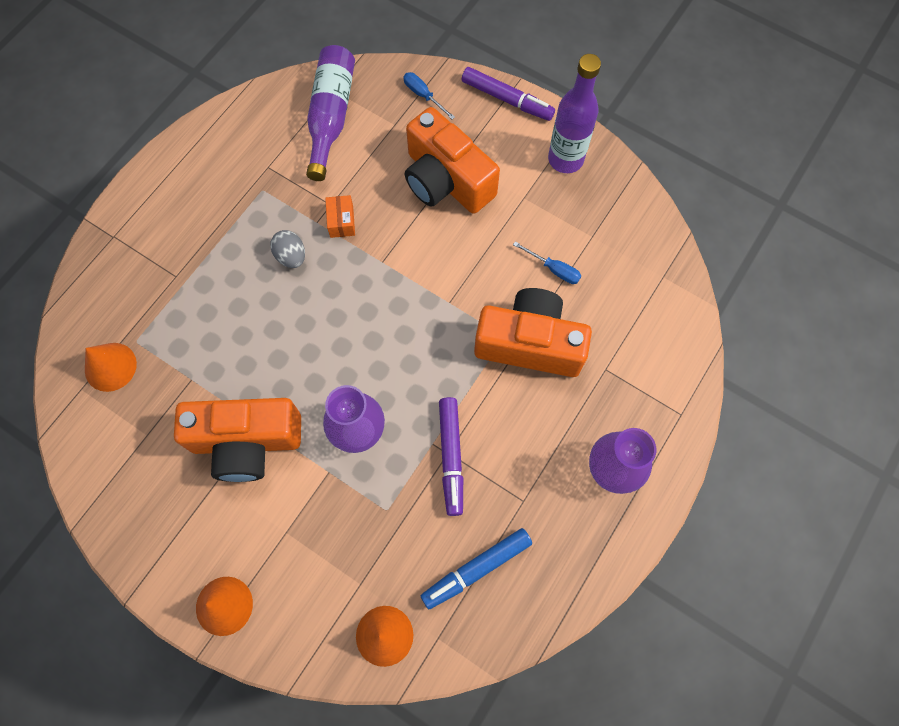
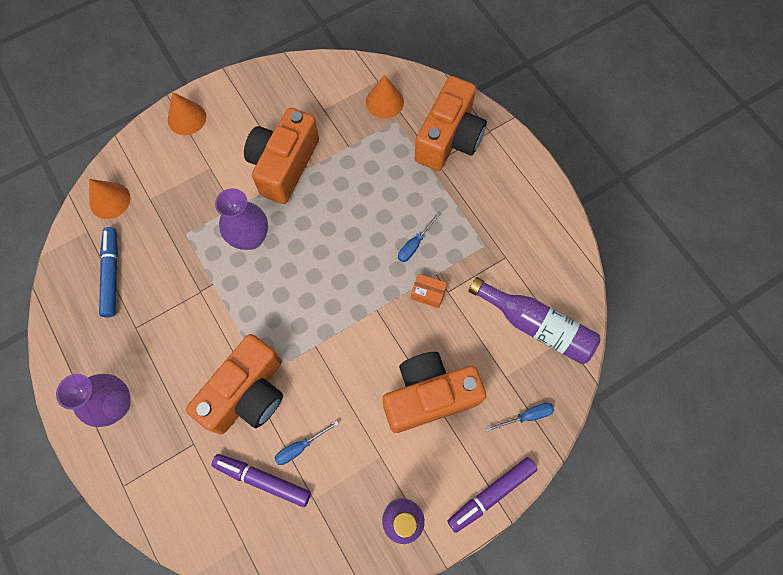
camera: 115 degrees right, 0 degrees up
(139, 274) = (449, 138): none -> orange camera
(291, 256) = (414, 245): grey egg -> blue screwdriver
(451, 457) = (195, 292): purple marker -> purple marker (263, 480)

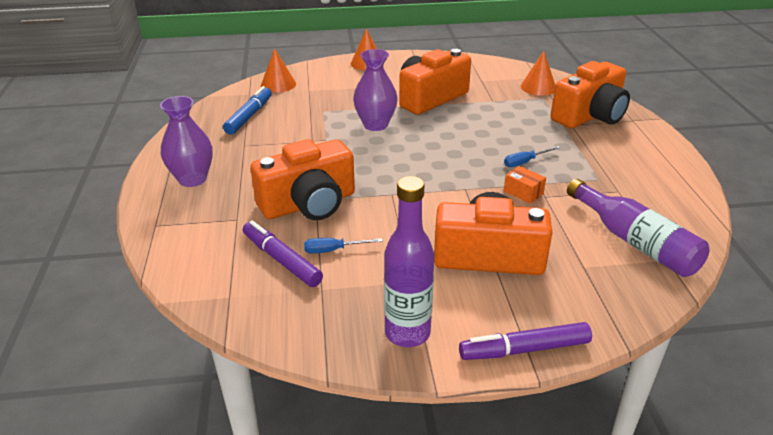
camera: 25 degrees right, 35 degrees down
(527, 416) = (597, 302): blue screwdriver -> none

